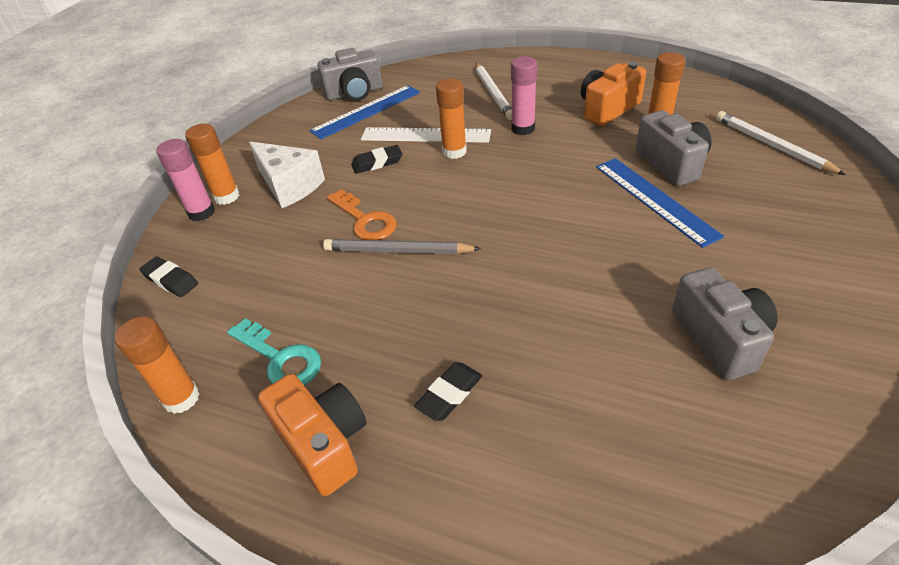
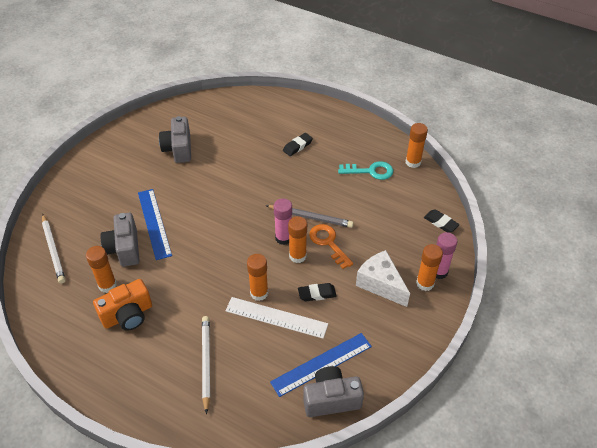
camera: 175 degrees left, 5 degrees up
(281, 359) = (371, 171): turquoise key -> turquoise key turned 135 degrees clockwise
(323, 443) = (349, 138): orange camera -> none
(410, 197) = (297, 256): none -> orange glue stick
(523, 129) = (201, 307): pink glue stick -> pink glue stick (283, 238)

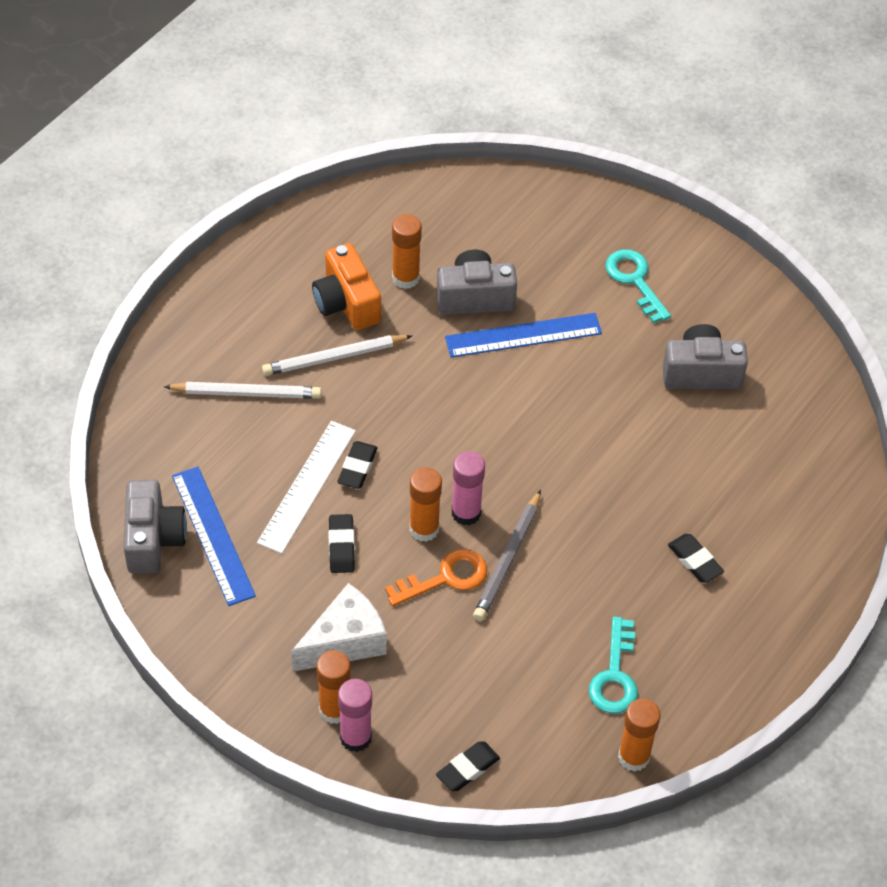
camera: 95 degrees right, 5 degrees up
(53, 250) = (484, 211): white pencil -> white pencil (334, 357)
(113, 178) = (634, 280): none -> turquoise key
(259, 293) = (357, 468): orange glue stick -> black eraser

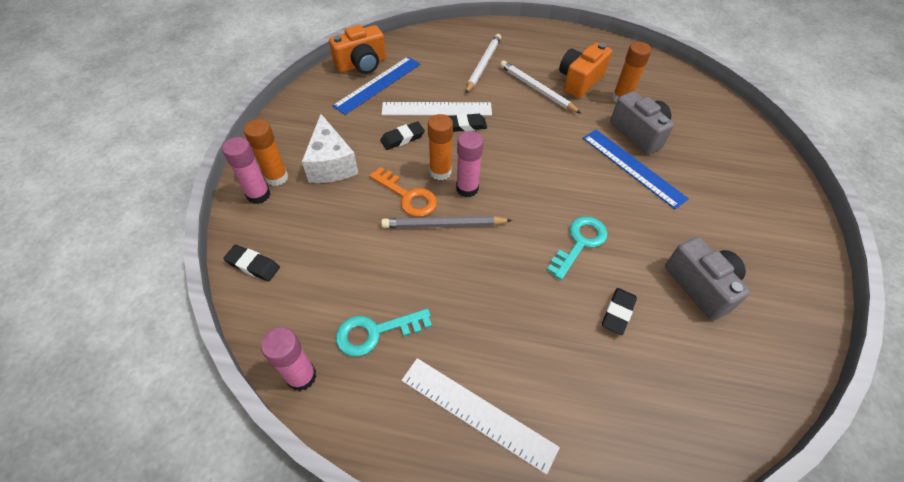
camera: 65 degrees right, 0 degrees up
(153, 539) = (362, 64): grey camera -> orange camera
(246, 393) = (483, 65): white pencil -> white pencil turned 135 degrees counterclockwise
(344, 641) = (331, 164): white cheese -> white cheese turned 45 degrees clockwise
(634, 280) = (739, 212): turquoise key -> turquoise key (580, 242)
(634, 757) = (301, 376): orange glue stick -> pink glue stick
(695, 561) = (518, 351): black eraser -> black eraser (617, 313)
(739, 622) = (477, 412): none -> white ruler

